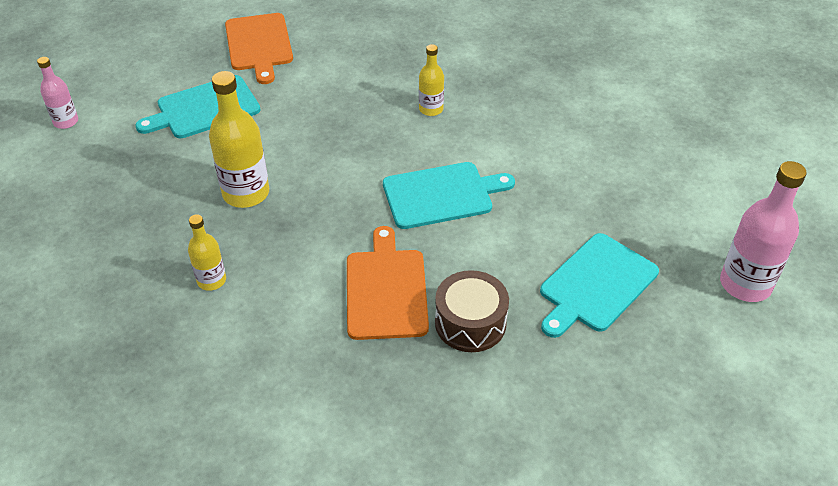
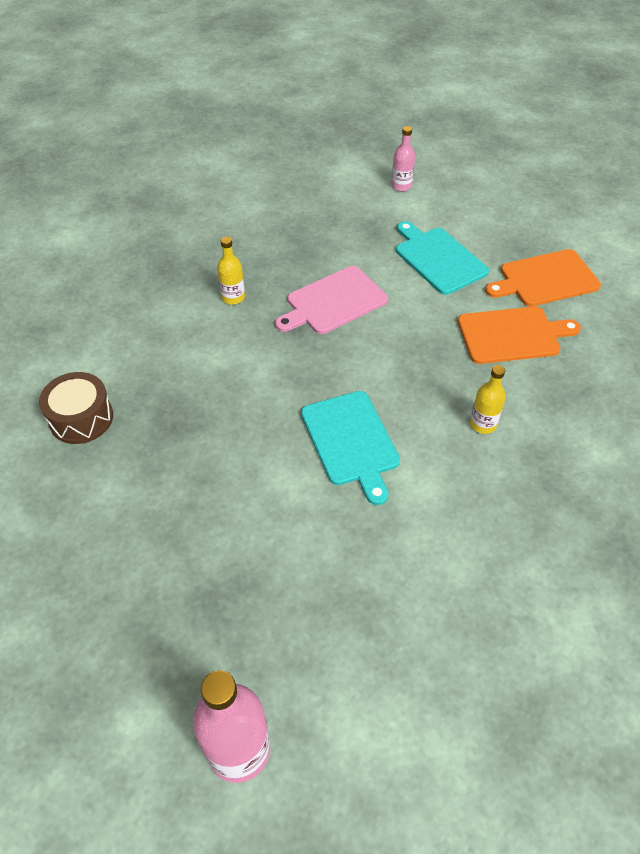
camera: 85 degrees right, 5 degrees up
(246, 193) = (333, 302): yellow bottle -> pink cutting board
(386, 290) = (225, 408): orange cutting board -> orange cutting board (512, 335)
(470, 323) = (186, 472): brown drum -> brown drum (81, 418)
(596, 285) = (234, 582): turquoise cutting board -> none

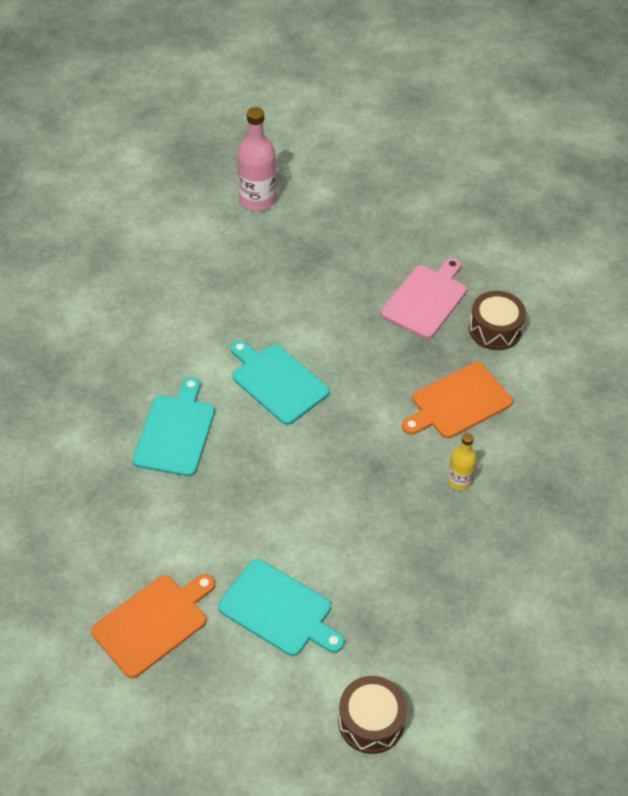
camera: 155 degrees right, 0 degrees up
(333, 302) = (361, 511): pink cutting board -> pink cutting board (426, 299)
(401, 186) = (371, 721): pink bottle -> brown drum
(483, 424) = (175, 432): yellow bottle -> turquoise cutting board
(512, 335) = (172, 534): orange cutting board -> orange cutting board (458, 402)

